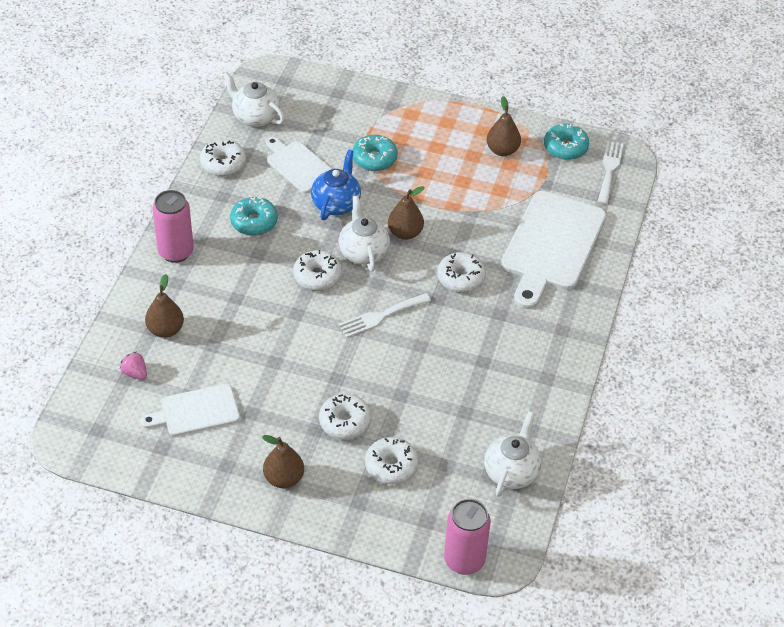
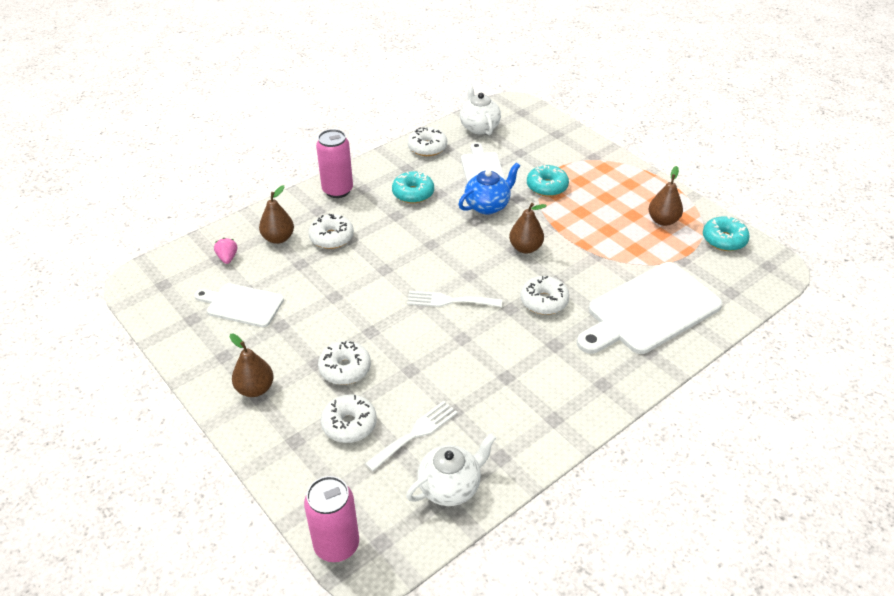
camera: 35 degrees right, 5 degrees down
(317, 276) = (426, 250): white donut -> white donut (331, 237)
(363, 252) = (478, 248): white teapot -> none
(609, 170) = (754, 272): white fork -> white fork (415, 433)

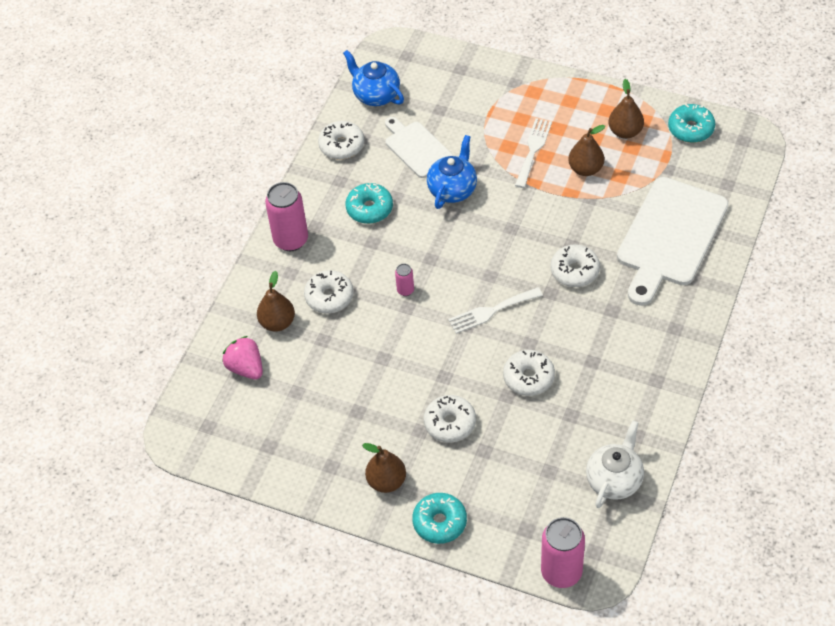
camera: 25 degrees left, 10 degrees up
(227, 258) = (246, 368): pink strawberry -> pink strawberry, size x1.53
(242, 305) = (303, 409): white cutting board -> none
(349, 424) = (493, 471): white donut -> white donut (528, 377)
(393, 257) = (405, 290): none -> pink can
(415, 433) = (554, 450): white fork -> white fork (533, 150)
(479, 127) = (376, 95): white teapot -> blue teapot
(525, 248) = (521, 221): brown pear -> brown pear (585, 169)
(547, 187) = (494, 141): turquoise donut -> turquoise donut (440, 522)

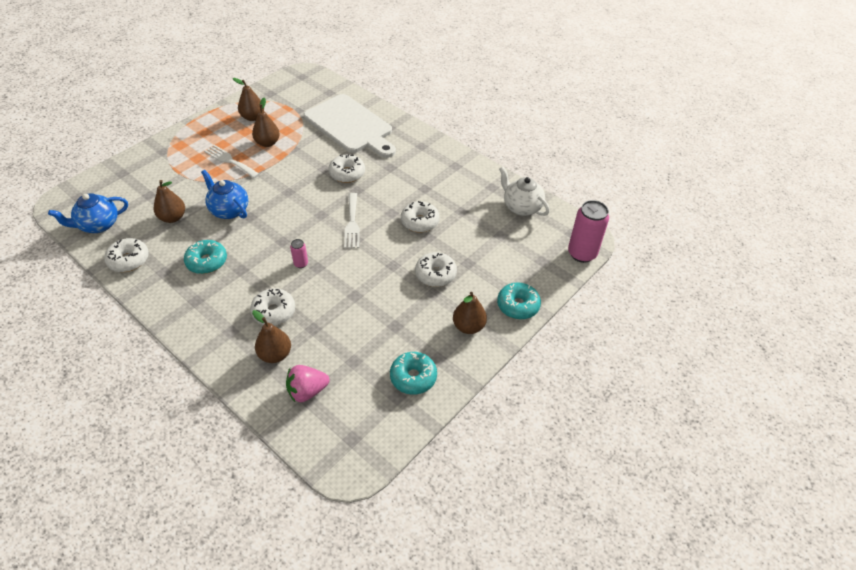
camera: 75 degrees left, 5 degrees down
(291, 240) = (196, 321): pink can -> none
(417, 148) = (173, 218): white cutting board -> brown pear
(691, 129) = (275, 92): turquoise donut -> turquoise donut (413, 377)

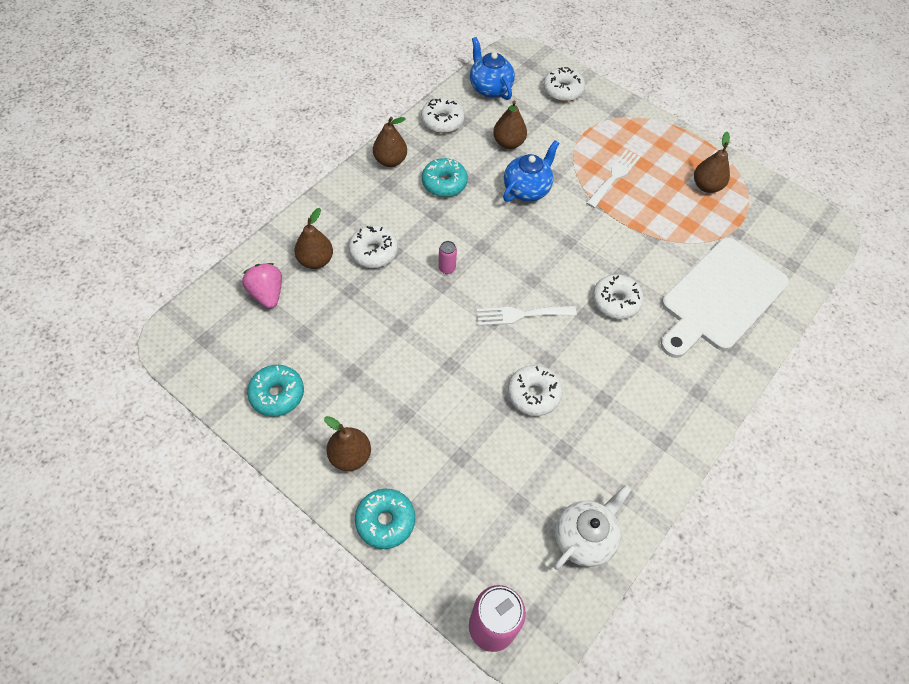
camera: 85 degrees right, 10 degrees up
(267, 143) = (658, 208): brown pear -> brown pear (390, 161)
(435, 274) = (437, 416): white donut -> white donut (562, 90)

